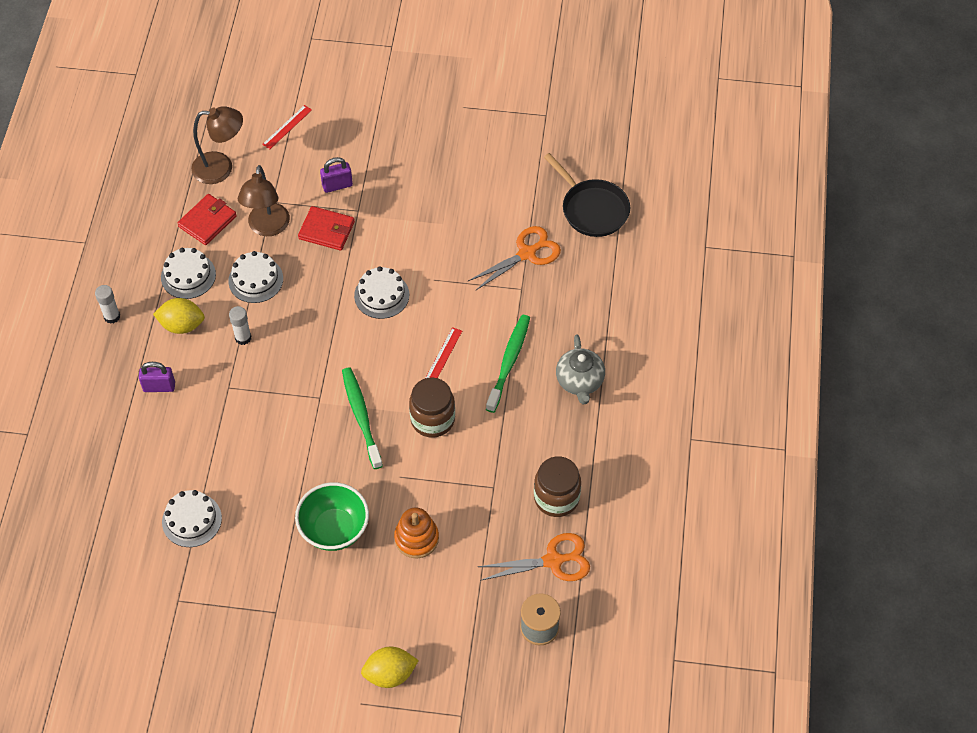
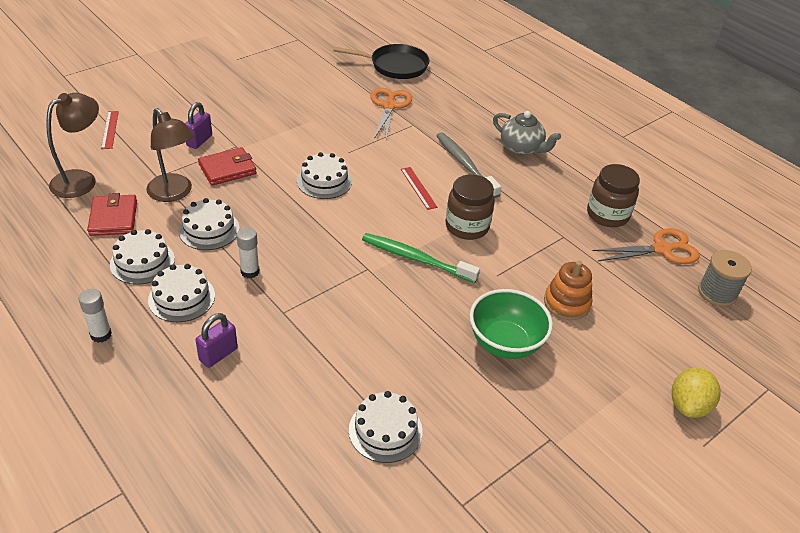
camera: 50 degrees left, 15 degrees down
(182, 325) = (181, 298): yellow lemon -> white cake
(509, 362) = (465, 165): green toothbrush -> grey toothbrush
(553, 561) = (662, 249): orange scissors -> orange scissors turned 45 degrees clockwise

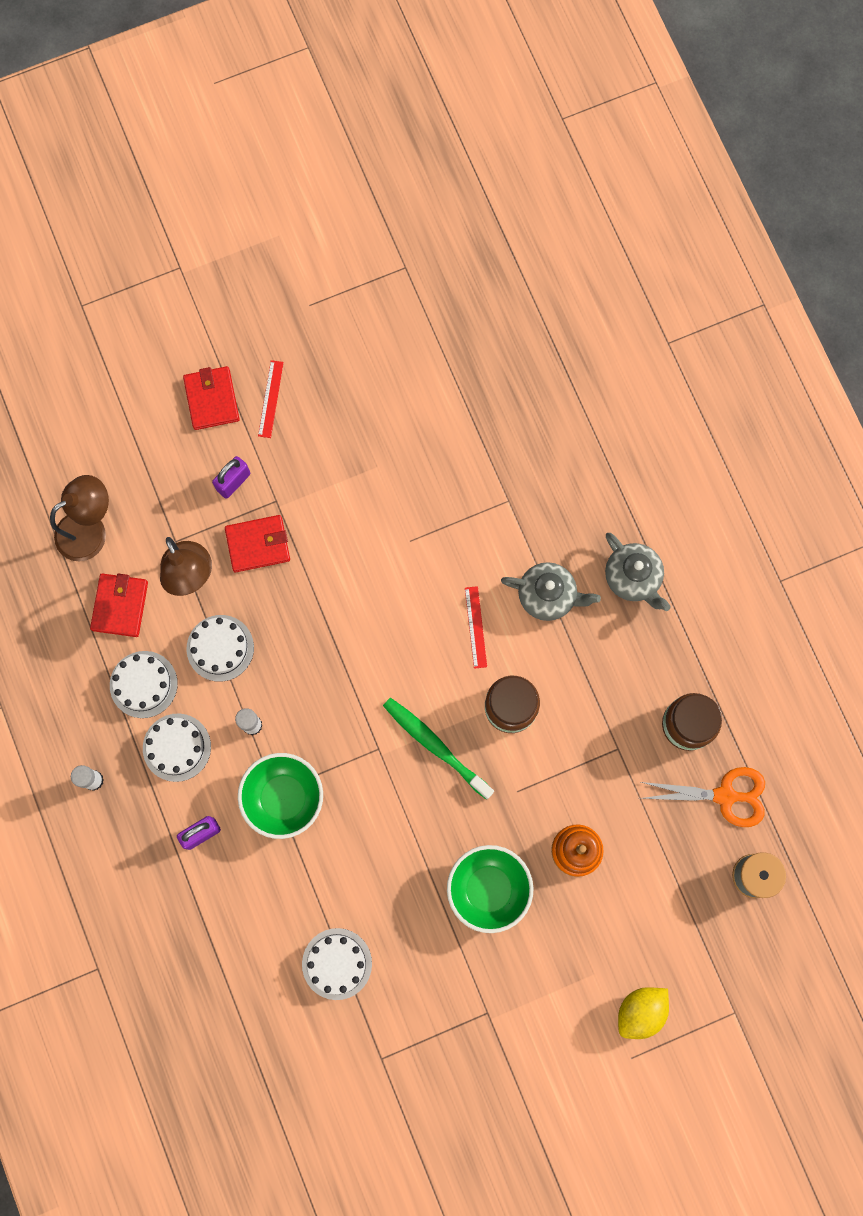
camera: 20 degrees right, 35 degrees up
(110, 129) = (130, 437): red ruler -> red ruler (271, 399)
(173, 105) = (212, 399): none -> red wallet
(293, 315) = (284, 798): none -> green bowl
(324, 181) = (367, 591): white cake -> none
(389, 106) = (489, 454): orange scissors -> none
(395, 66) = (524, 361): black pan -> none
(465, 165) = (548, 595): grey toothbrush -> grey teapot

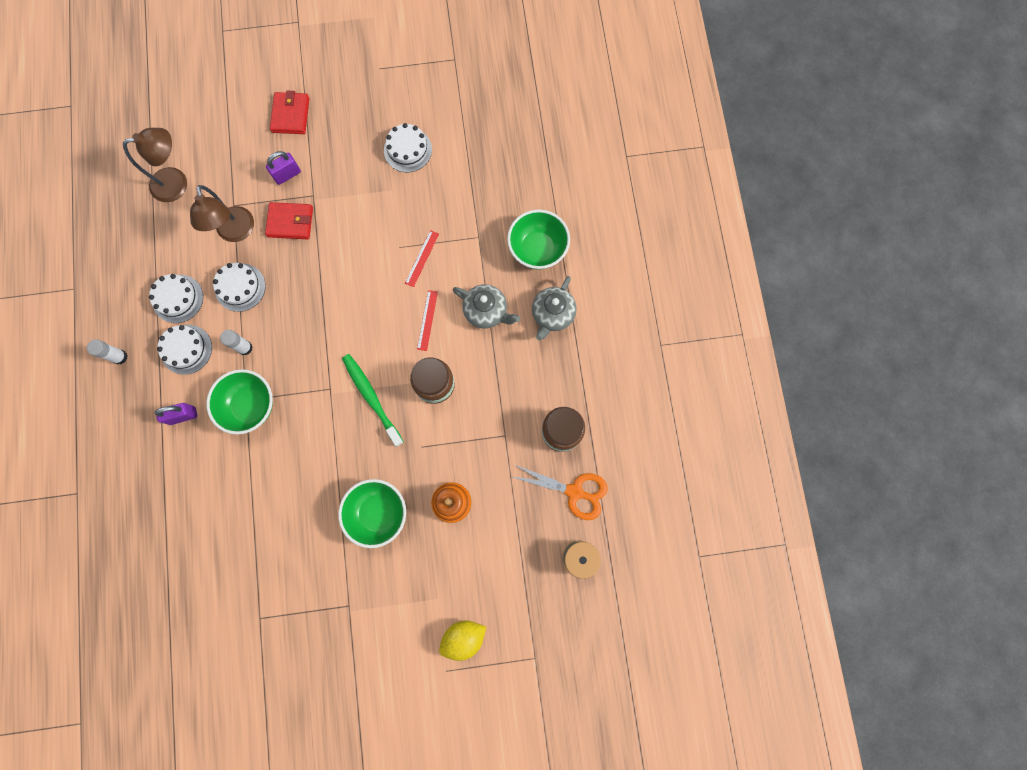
camera: 15 degrees right, 0 degrees up
(120, 606) = (180, 240): red wallet -> none
(271, 399) = (332, 125): red ruler -> red ruler (422, 258)
(337, 963) = (249, 538): white cake -> white cake (408, 150)
(589, 497) = (537, 249): none -> green bowl
(633, 578) = (552, 314): grey teapot -> grey teapot turned 45 degrees clockwise

